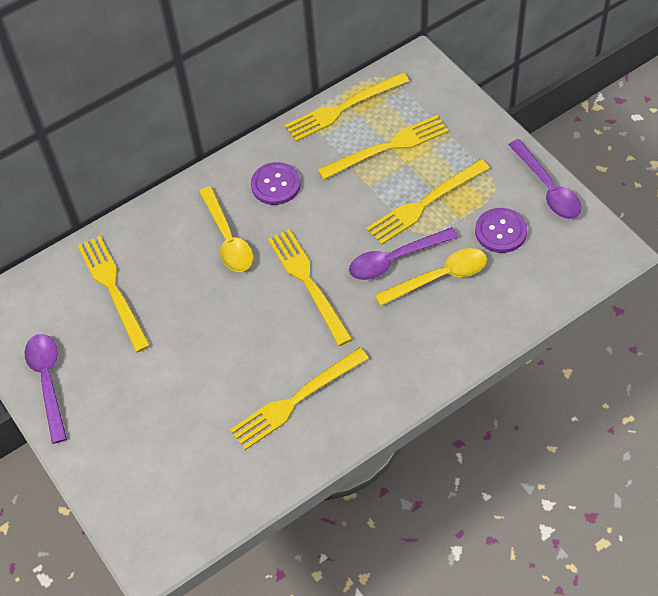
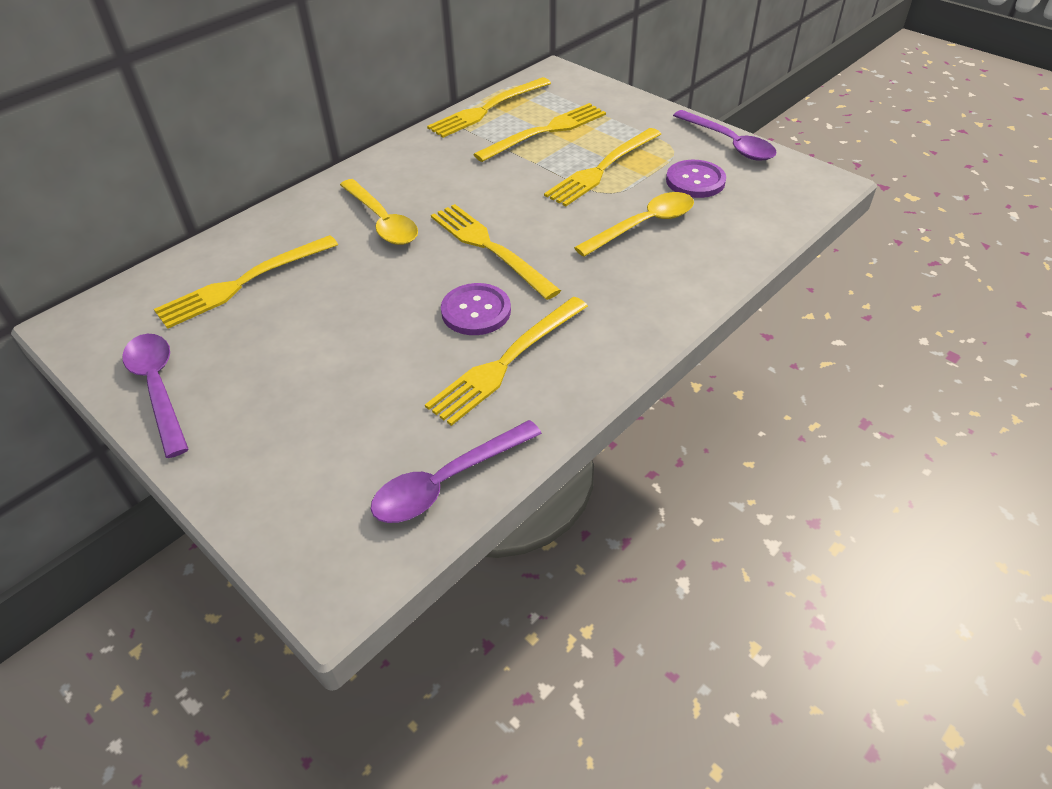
camera: 15 degrees left, 10 degrees down
(113, 289) = (243, 283): yellow fork -> yellow fork turned 90 degrees counterclockwise
(275, 185) = (429, 172): purple button -> purple button (476, 311)
(395, 259) = (586, 216): purple spoon -> purple spoon (447, 481)

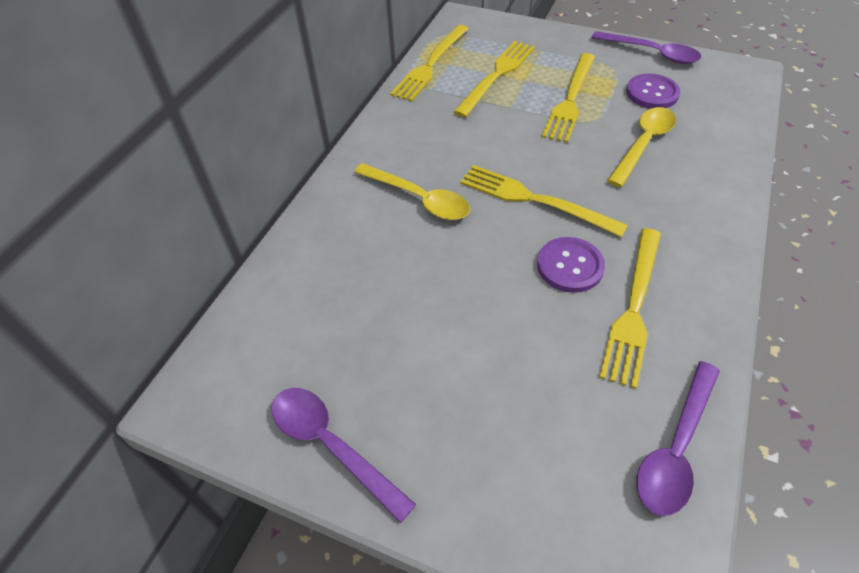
camera: 20 degrees left, 5 degrees up
(243, 283) = (333, 300): yellow fork -> none

